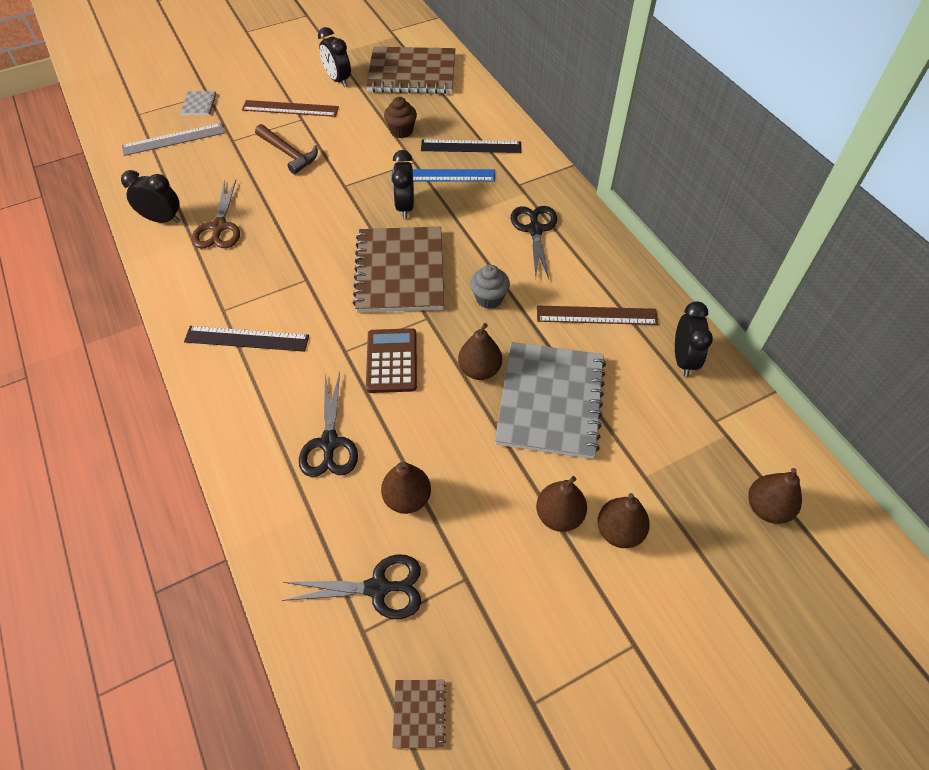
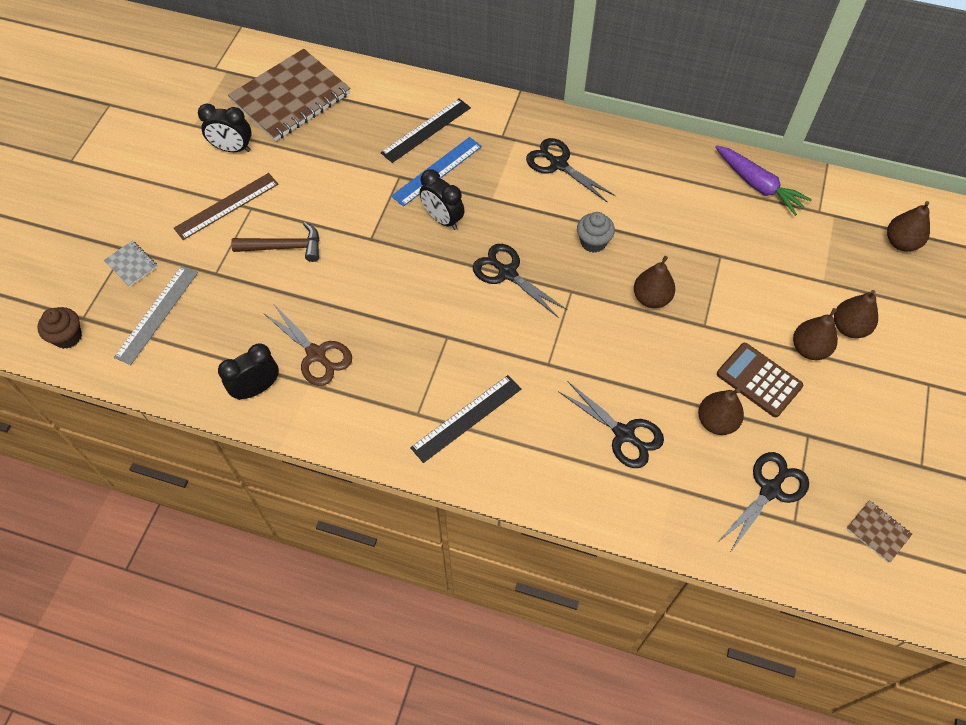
camera: 45 degrees left, 5 degrees up
(391, 361) = (588, 342): brown calculator -> brown calculator (759, 380)
(400, 271) = (507, 273): brown notebook -> black scissors
(401, 131) = (353, 157): brown cupcake -> brown cupcake (68, 337)
(550, 401) = (718, 281): grey notebook -> none
(596, 315) = (674, 197): brown ruler -> none
(683, 360) = (758, 185): black clock -> purple carrot

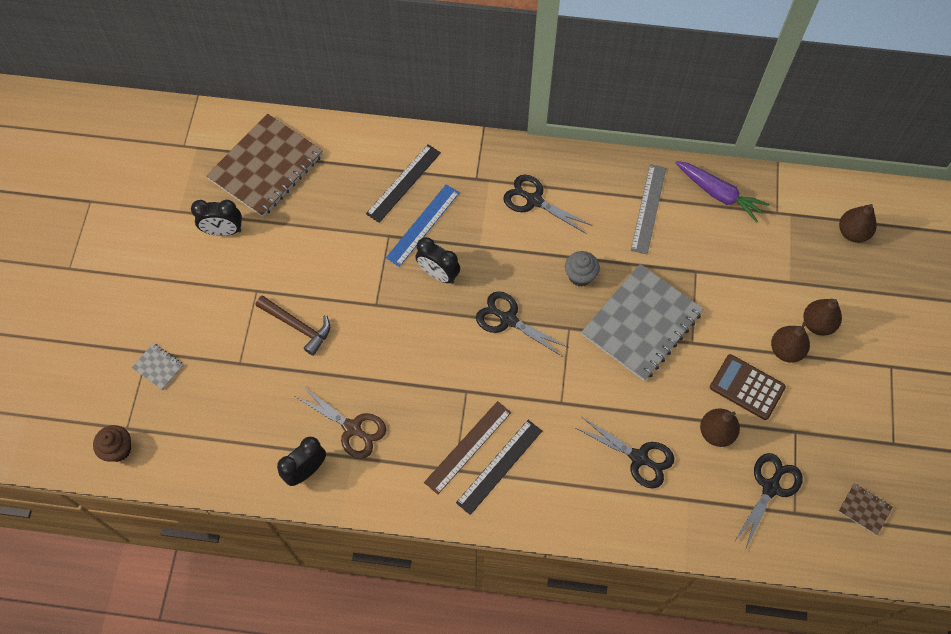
camera: 10 degrees left, 5 degrees up
(157, 314) = (195, 413): grey ruler -> grey ruler (648, 208)
(226, 206) = (233, 292): brown ruler -> brown ruler (468, 447)
(284, 247) = (298, 326): brown hammer -> brown hammer turned 45 degrees clockwise
(651, 298) = (641, 323): brown pear -> grey notebook

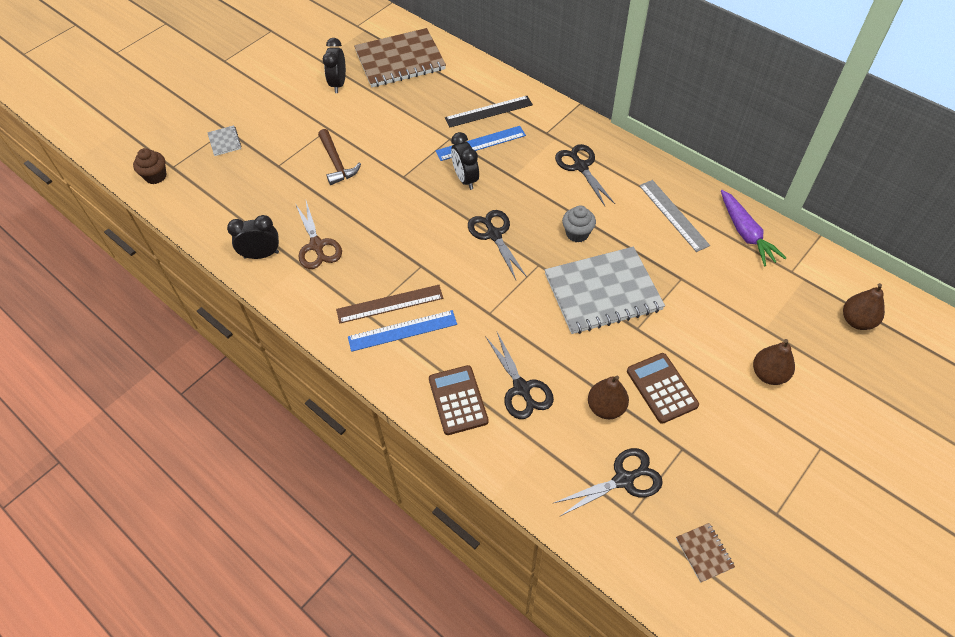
camera: 35 degrees right, 10 degrees down
(223, 231) = (338, 84): black clock -> black clock turned 60 degrees clockwise
(499, 466) = (402, 330): black ruler -> blue ruler
(595, 502) = (458, 400): none -> brown calculator
(648, 208) = (673, 215): grey ruler -> grey ruler turned 75 degrees counterclockwise
(786, 350) = (721, 379): brown pear -> none

